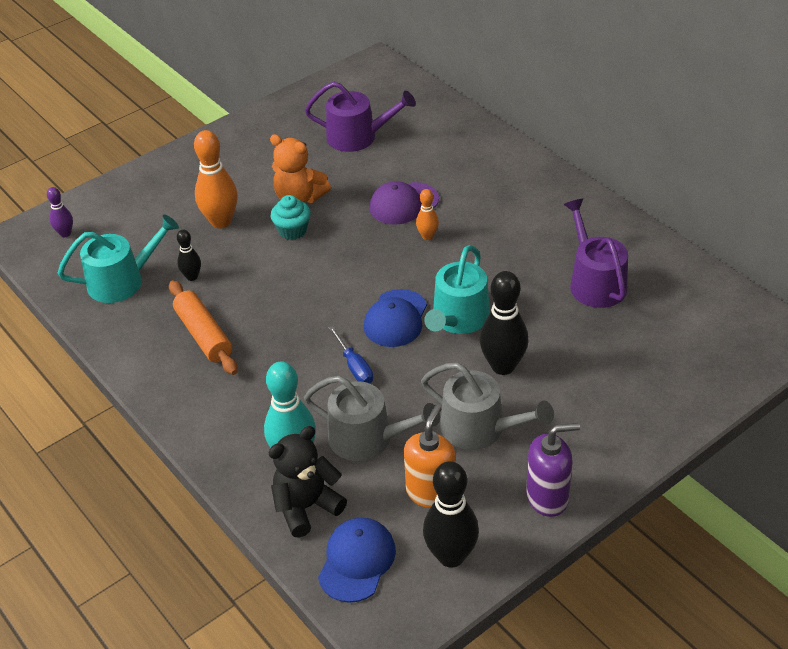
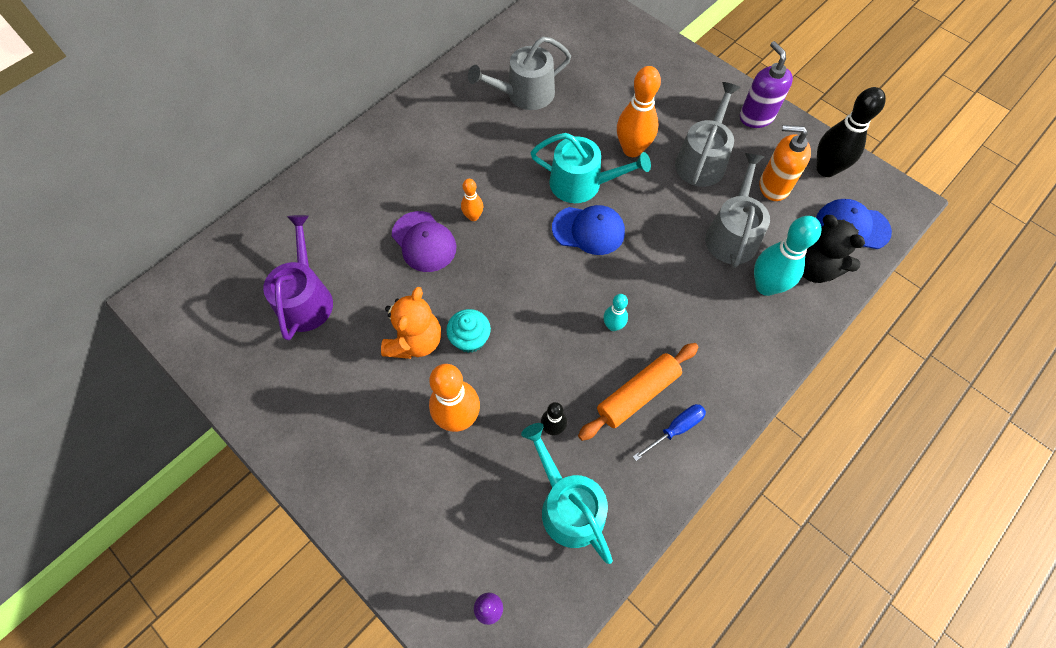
camera: 100 degrees left, 20 degrees up
(279, 326) = (613, 326): none -> turquoise bowling pin
(354, 366) = (654, 255): blue screwdriver -> blue screwdriver (675, 429)
(503, 366) = (632, 149): black bowling pin -> orange bowling pin
(595, 282) = (524, 94): purple watering can -> grey watering can

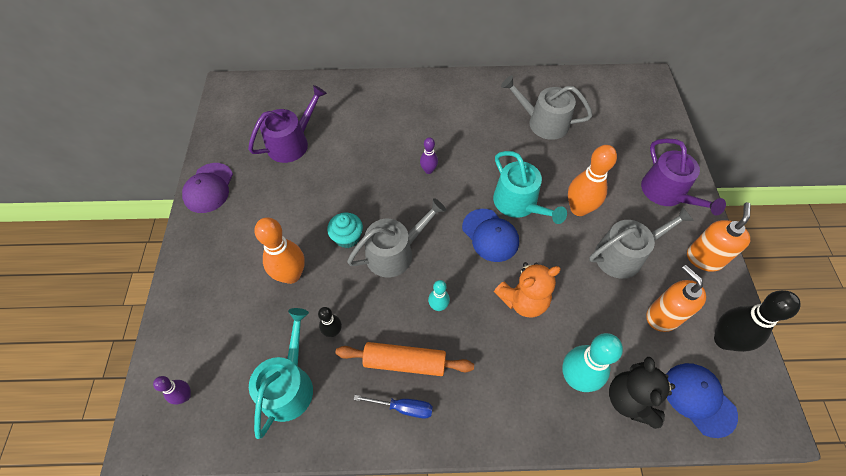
camera: 45 degrees right, 5 degrees down
(415, 341) = (318, 213): orange teddy bear -> orange teddy bear (523, 300)
(424, 242) = (385, 162): purple cap -> purple cap (209, 188)
(473, 216) = (428, 170): orange bowling pin -> purple bowling pin
(681, 83) = (667, 193): none -> purple watering can
(732, 234) = (590, 321): grey watering can -> grey watering can (395, 253)
(756, 117) = (704, 258): purple soap dispenser -> orange soap dispenser

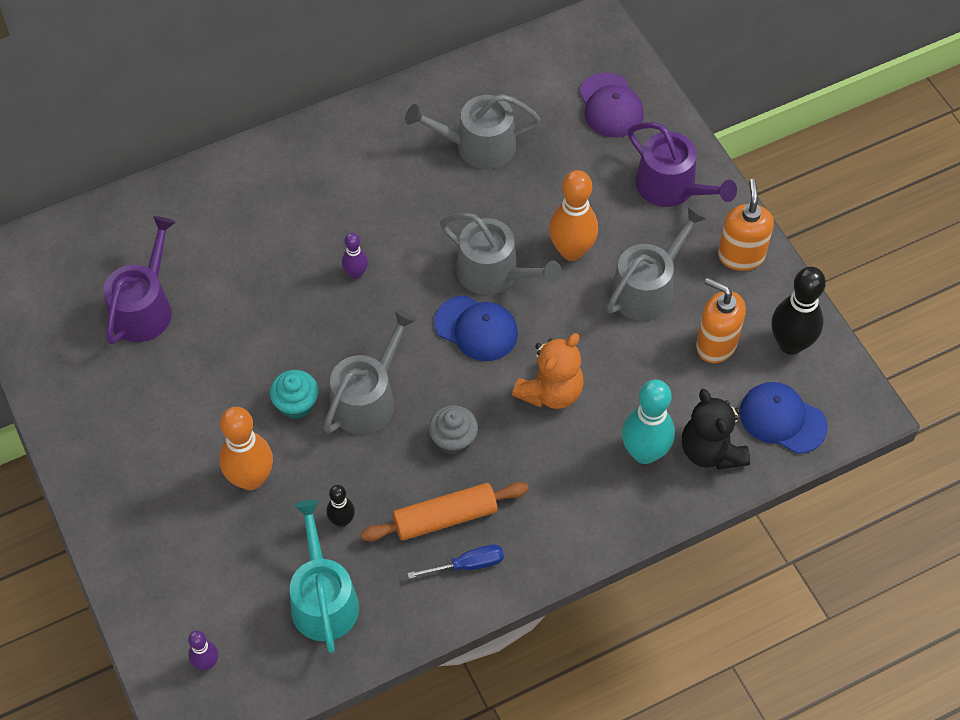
camera: 25 degrees left, 0 degrees up
(209, 188) = (66, 415): purple cap -> purple cap (610, 106)
(438, 306) = (453, 440): turquoise bowling pin -> grey cupcake
(519, 203) = (494, 273): turquoise watering can -> grey watering can

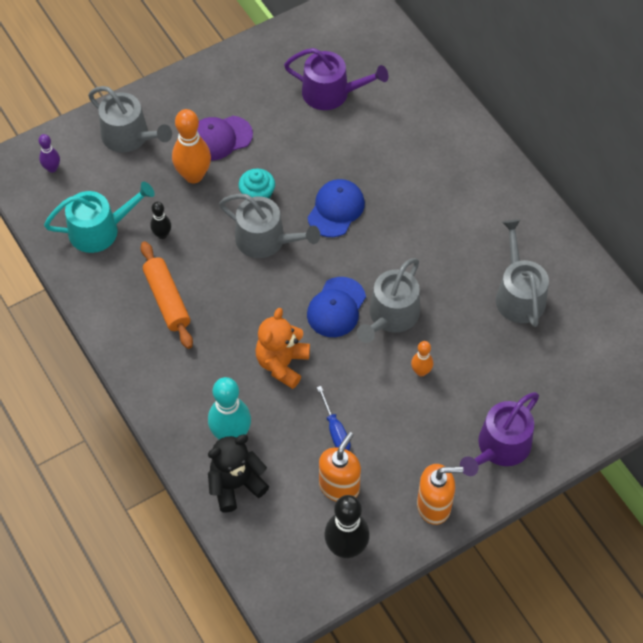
camera: 85 degrees right, 0 degrees up
(356, 273) = (378, 221): purple bowling pin -> none
(453, 440) = (234, 300): grey cupcake -> none
(468, 565) = (129, 318): blue screwdriver -> blue screwdriver (335, 430)
(550, 392) = (282, 364): orange teddy bear -> orange teddy bear turned 75 degrees clockwise
(571, 251) = (421, 371): orange bowling pin -> orange bowling pin, size x0.53
(610, 106) = (582, 394): purple cap -> purple cap (220, 138)
(647, 288) = (390, 431): grey watering can -> grey watering can (129, 137)
(782, 419) = (270, 541): blue cap -> blue cap (336, 209)

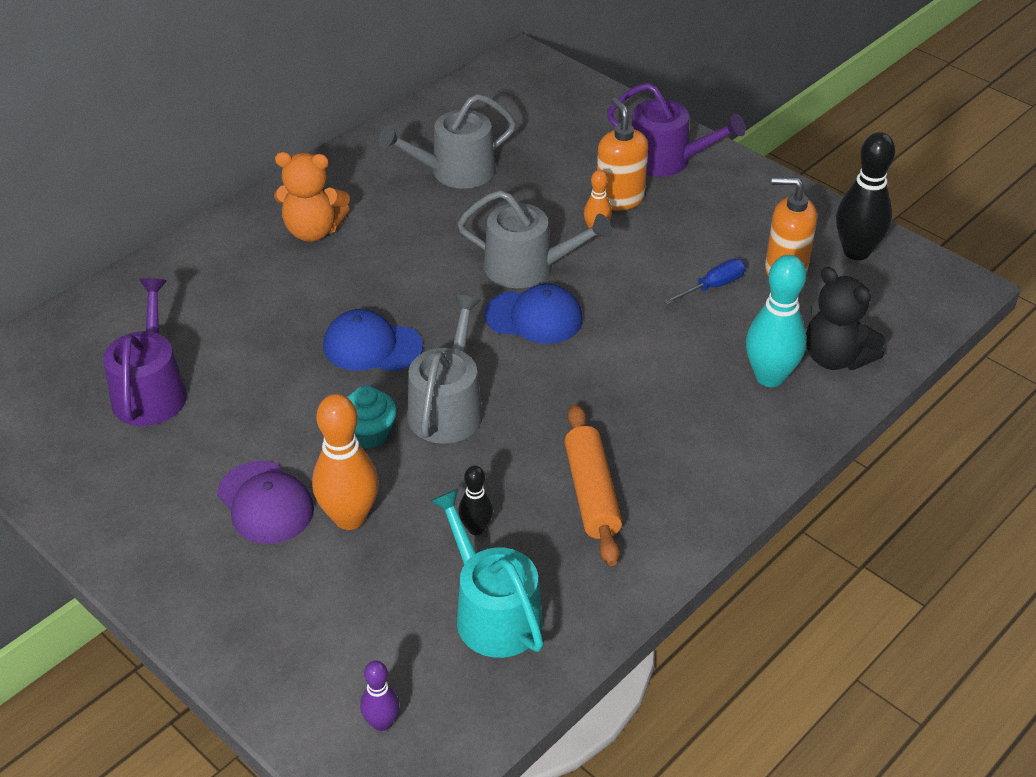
camera: 105 degrees left, 15 degrees down
(129, 137) = (285, 625): grey watering can -> none
(167, 300) = (592, 493): orange rolling pin -> orange rolling pin turned 60 degrees counterclockwise
(282, 364) = (642, 351): orange teddy bear -> orange teddy bear (313, 230)
(434, 506) = (765, 196): orange soap dispenser -> orange soap dispenser (619, 199)

